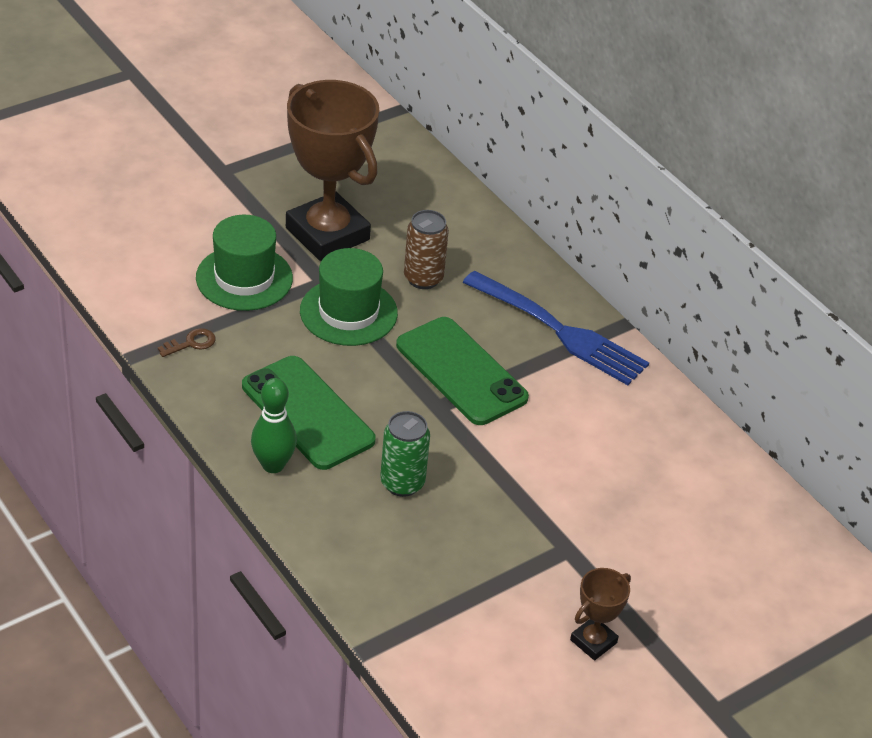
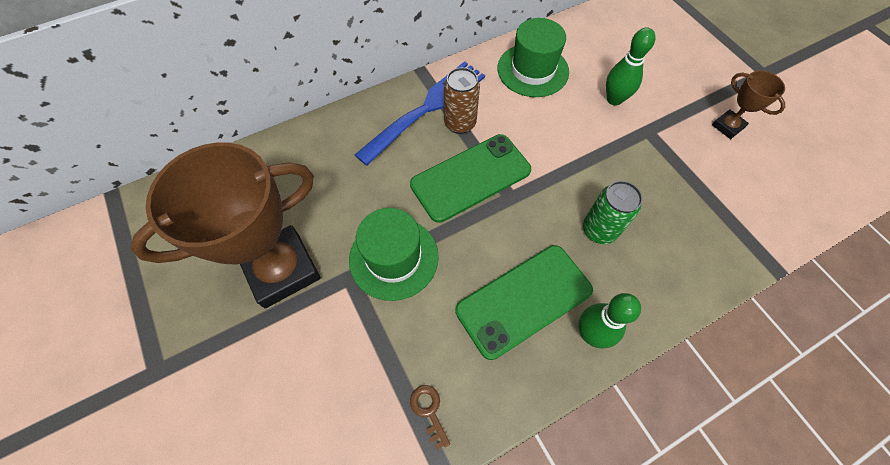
camera: 80 degrees left, 20 degrees up
(244, 278) = (335, 353): green hat -> green hat (533, 70)
(423, 278) = (355, 195): brown can -> brown can (460, 123)
(617, 518) = (614, 99): none -> green bowling pin

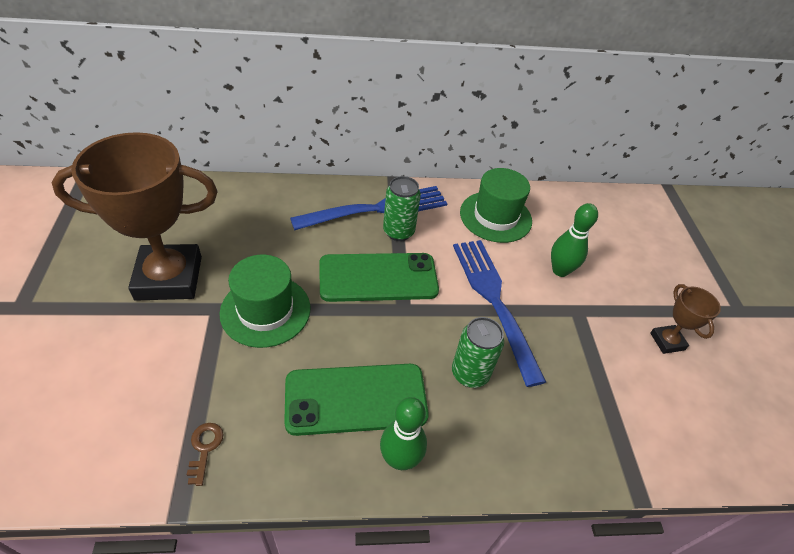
camera: 20 degrees right, 15 degrees down
(460, 123) = (398, 232): brown can -> green can
(580, 154) = (495, 302): none -> blue fork

